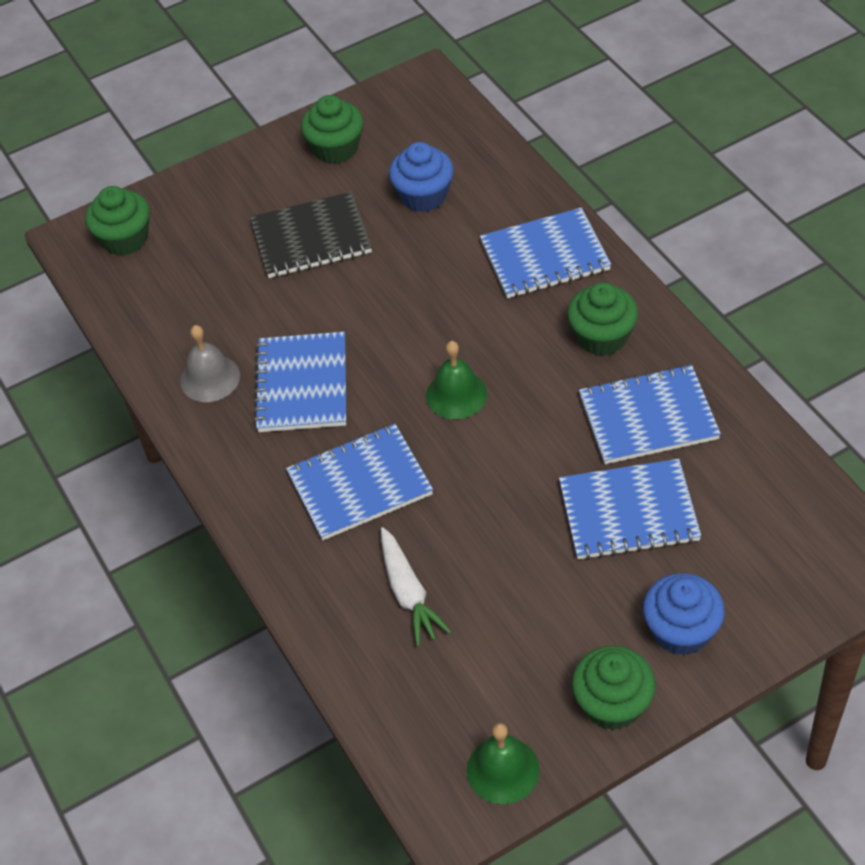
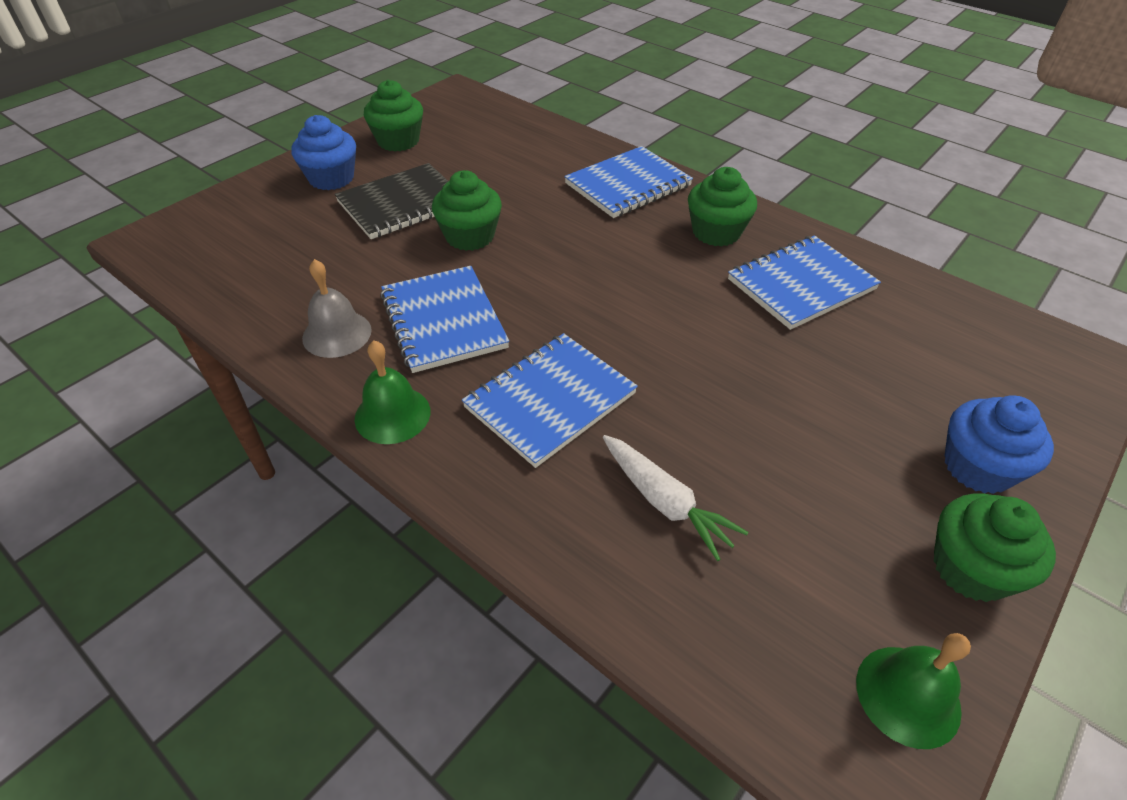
camera: 25 degrees left, 5 degrees down
(125, 239) = (204, 232): green cupcake -> green cupcake (470, 236)
(423, 196) = (495, 161): blue cupcake -> blue cupcake (331, 178)
(456, 394) = (608, 300): green bell -> green bell (392, 414)
(628, 512) = (842, 367): blue notebook -> none

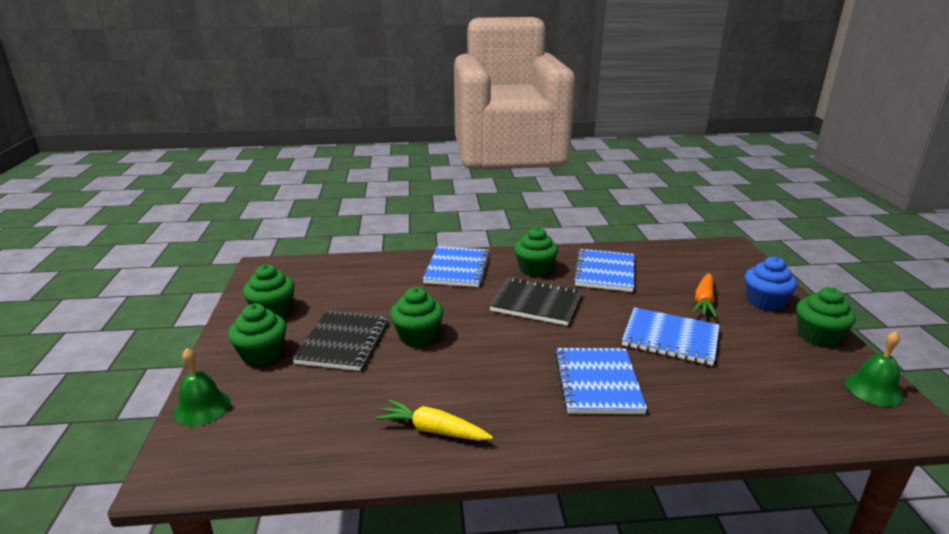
camera: 45 degrees left, 20 degrees down
(331, 178) = (262, 354): blue cupcake -> green cupcake
(337, 334) = (434, 430): grey bell -> yellow carrot
(392, 414) = (541, 444): green bell -> green bell (202, 407)
(443, 321) = (482, 384): blue notebook -> blue notebook (670, 338)
(643, 273) = (536, 303): none -> black notebook
(664, 501) = (709, 388): white carrot -> none
(875, 403) = (704, 301): none -> orange carrot

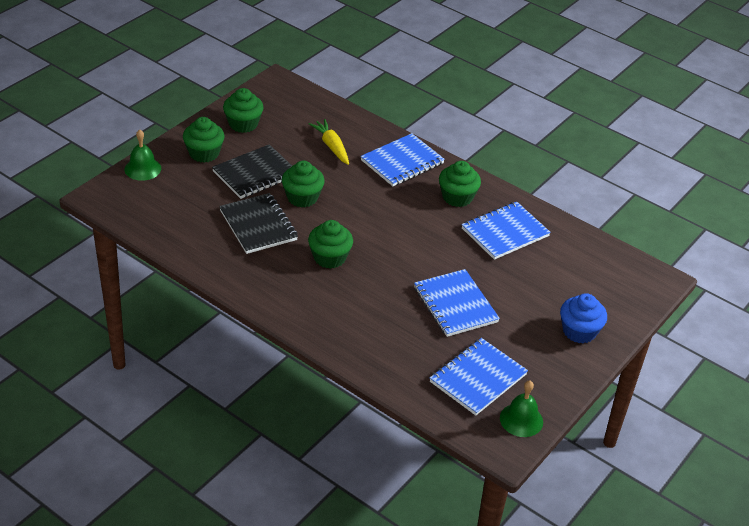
camera: 40 degrees right, 15 degrees up
(434, 430) = (233, 258): yellow carrot -> yellow carrot (332, 146)
(536, 303) = (411, 224): black notebook -> black notebook (258, 225)
(597, 383) = (358, 296): blue notebook -> blue notebook (478, 378)
(704, 301) = (534, 300): orange carrot -> none
(818, 336) = (562, 374): green cupcake -> green cupcake (329, 257)

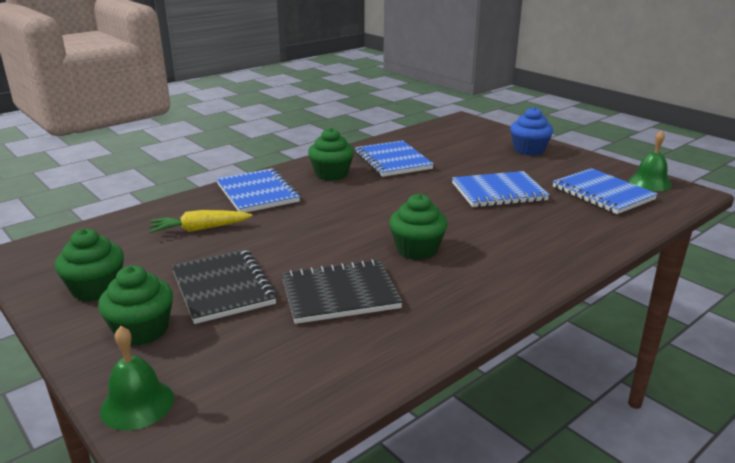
camera: 75 degrees left, 15 degrees down
(302, 197) = (293, 257): green cupcake -> none

